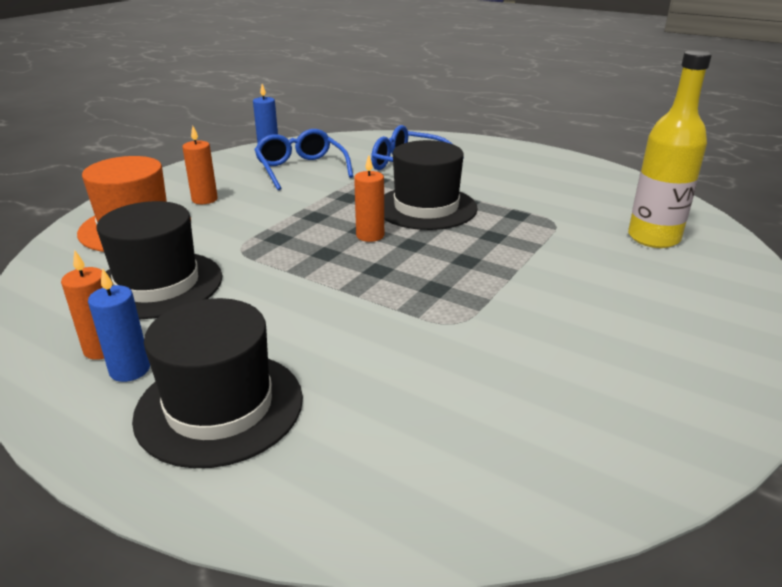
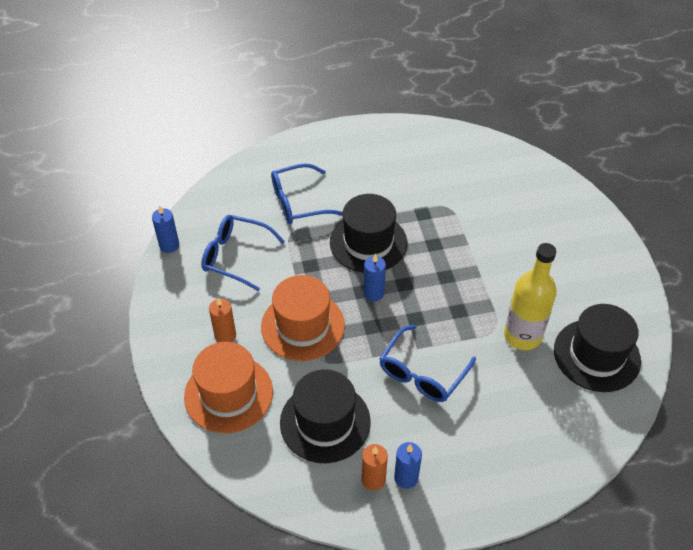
camera: 45 degrees left, 20 degrees up
(219, 407) = (472, 458): black hat -> black hat (596, 355)
(269, 223) = (303, 326): none -> orange hat
(307, 308) = (422, 373): none -> blue glasses
(370, 235) = (373, 293): orange candle -> blue candle
(653, 238) = (506, 188): yellow bottle -> yellow bottle (522, 336)

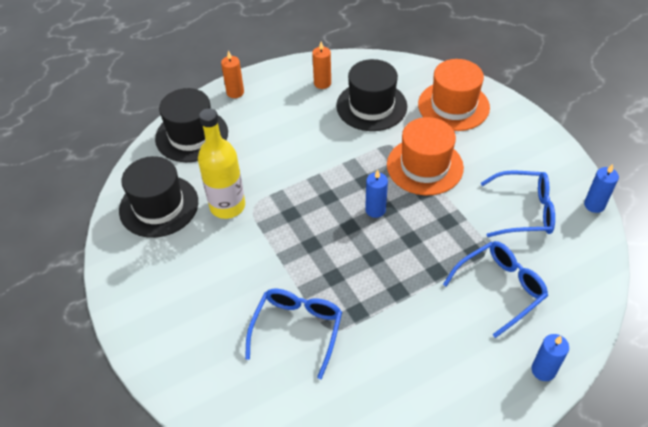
camera: 165 degrees right, 0 degrees up
(225, 335) = (484, 143): orange candle -> orange candle (235, 92)
(368, 243) = (402, 260): black hat -> black hat (192, 135)
(406, 477) = (300, 89): blue candle -> blue candle (543, 370)
(422, 373) = (308, 155): blue glasses -> blue glasses (297, 329)

